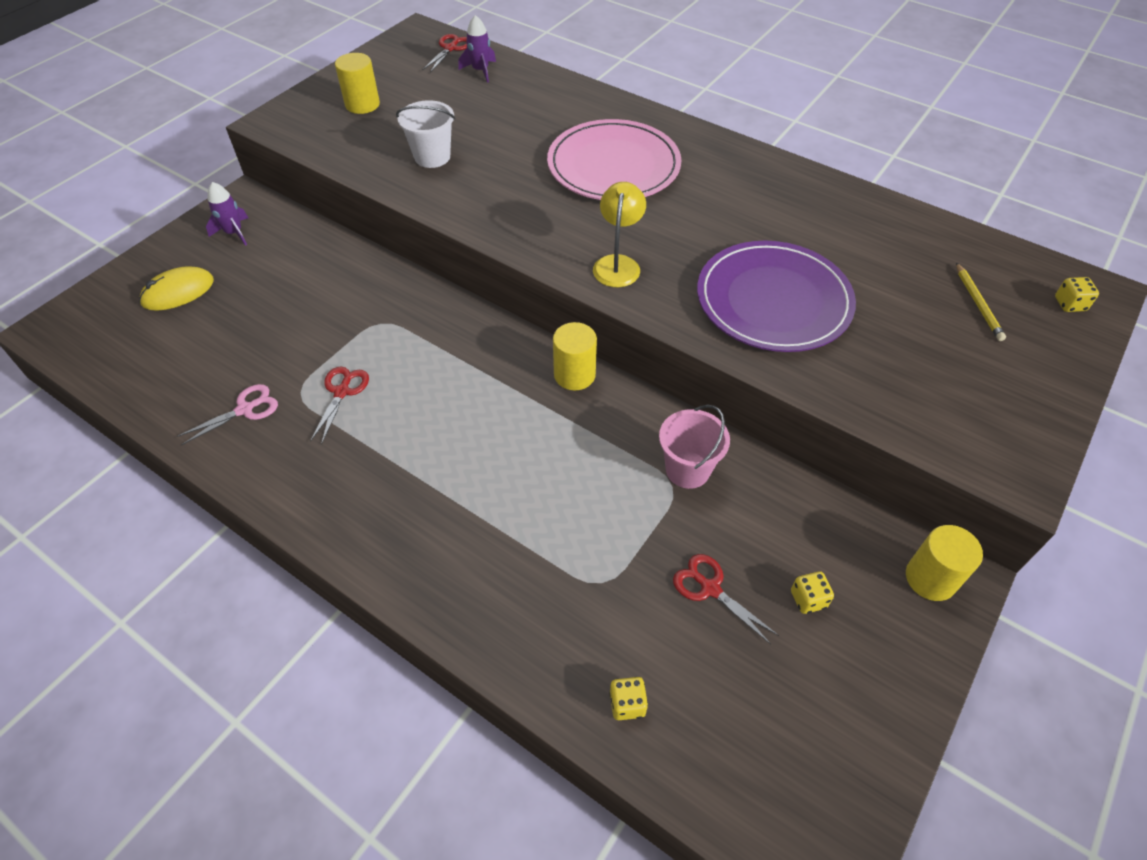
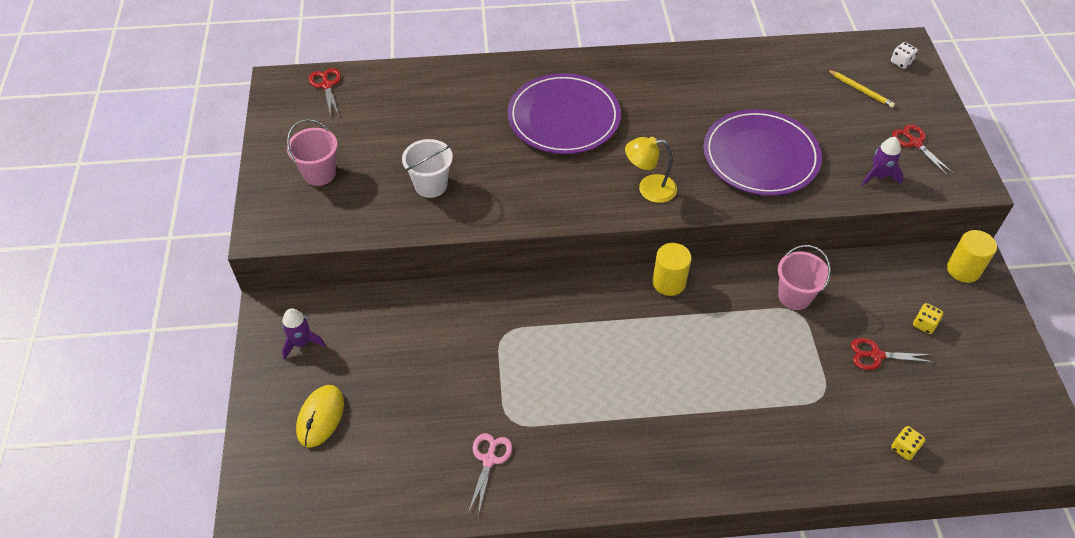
camera: 40 degrees left, 0 degrees up
(342, 392) = (539, 399): red scissors -> red scissors (915, 143)
(362, 104) = (319, 173): yellow cylinder -> pink bucket
(480, 71) = (376, 92): purple rocket -> purple rocket (878, 176)
(613, 165) = (564, 117): pink plate -> purple plate
(618, 264) = (649, 188): yellow lamp -> yellow lamp turned 60 degrees counterclockwise
(1069, 304) = (901, 62): yellow dice -> white dice

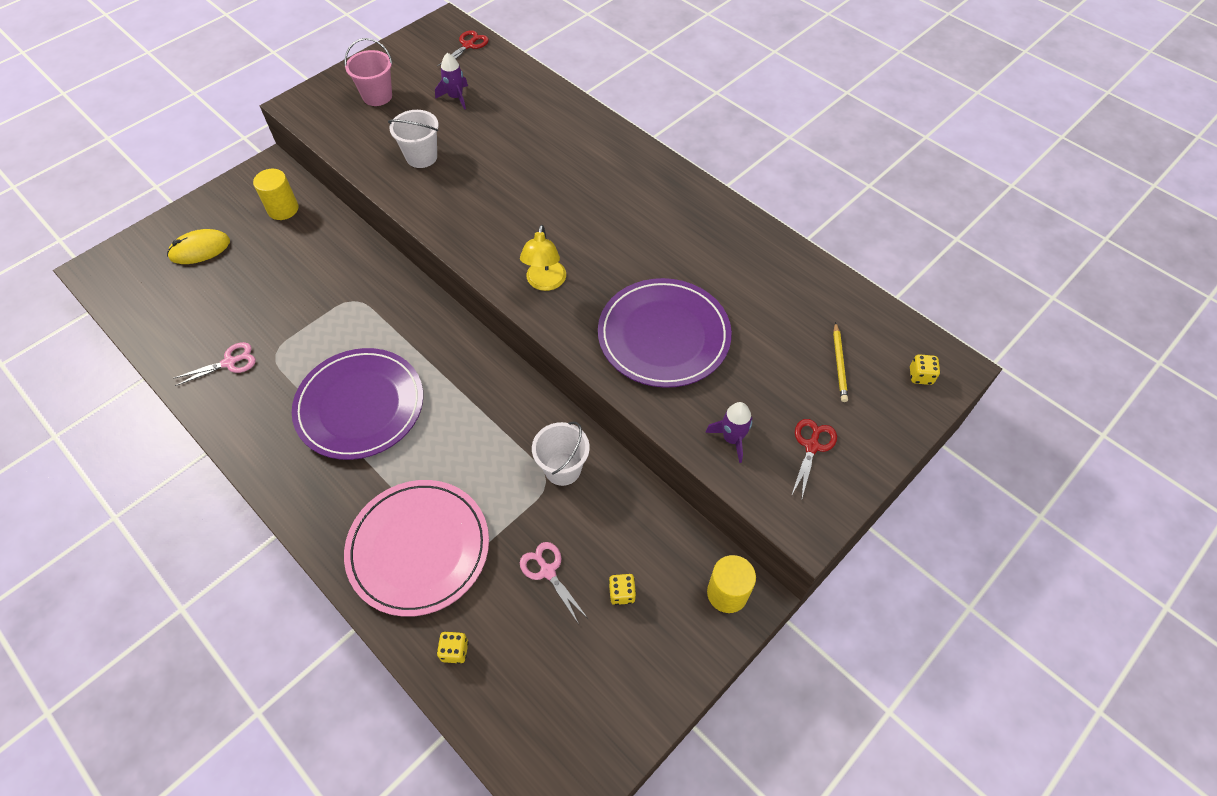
camera: 50 degrees right, 5 degrees up
(302, 343) = (255, 199): purple rocket -> purple rocket (456, 97)
(564, 117) = (573, 185): purple plate -> purple plate (360, 406)
(649, 188) = (545, 282): yellow lamp -> yellow lamp turned 135 degrees counterclockwise
(669, 282) = (497, 371): yellow cylinder -> yellow cylinder (283, 209)
(794, 296) = (563, 469): pink bucket -> white bucket
(798, 423) = (418, 548): none -> pink plate
(876, 355) = (548, 571): red scissors -> pink scissors
(901, 62) = (920, 376): white dice -> yellow dice

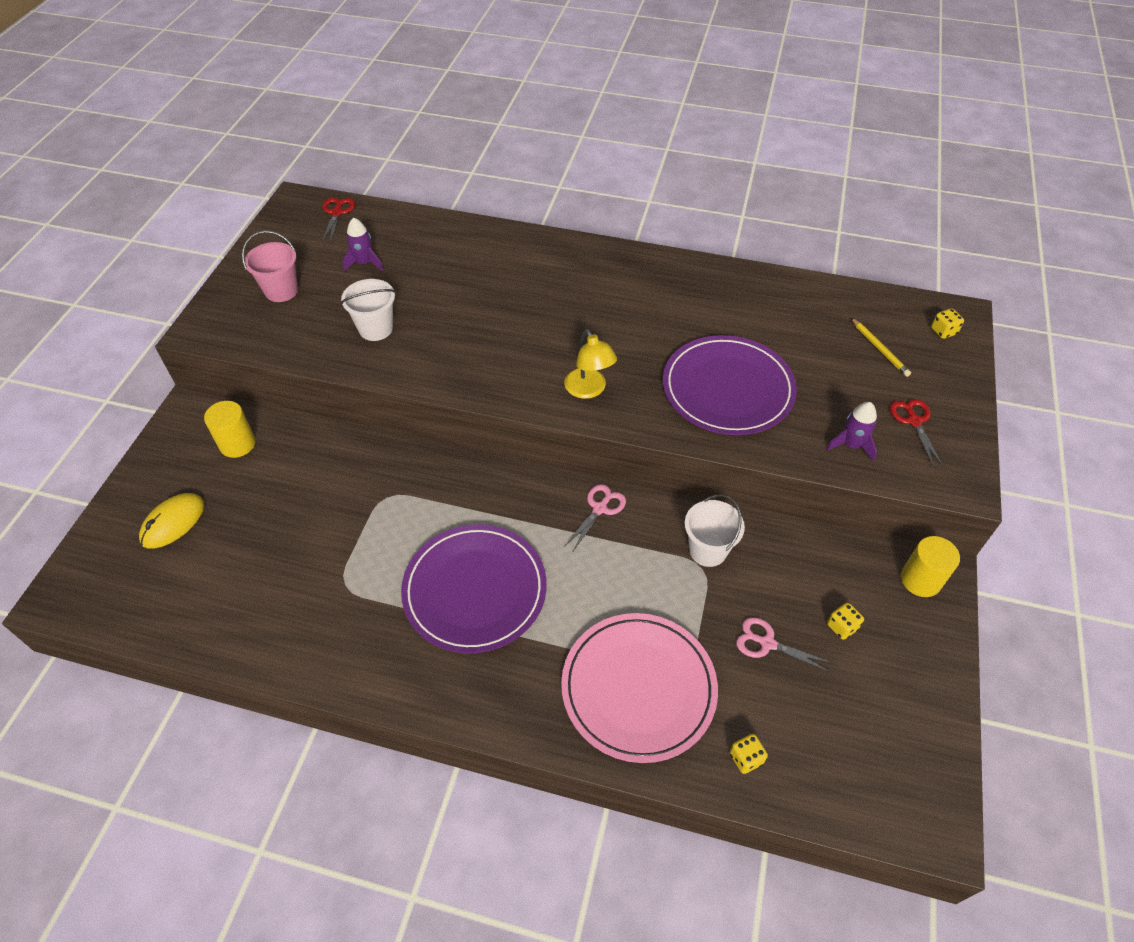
camera: 30 degrees left, 5 degrees down
(229, 362) = (301, 616): pink scissors -> pink scissors (600, 508)

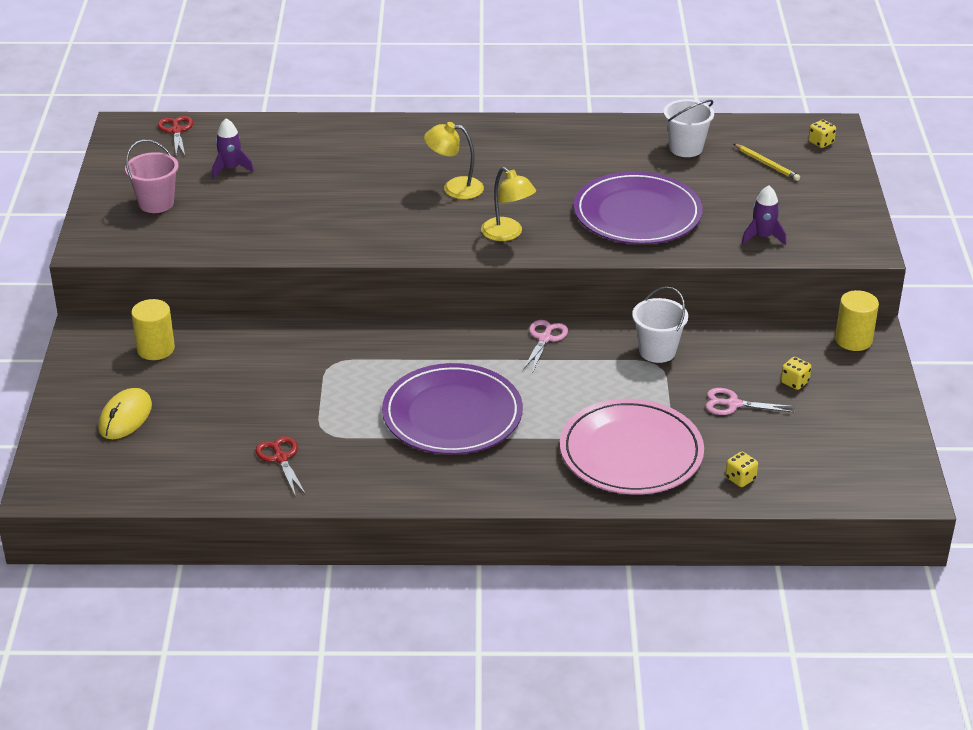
camera: 15 degrees left, 15 degrees down
(376, 328) = (273, 219): white bucket -> white bucket (686, 148)
(558, 322) = (454, 188): none -> yellow lamp
(914, 421) = (813, 212): red scissors -> red scissors (281, 458)

